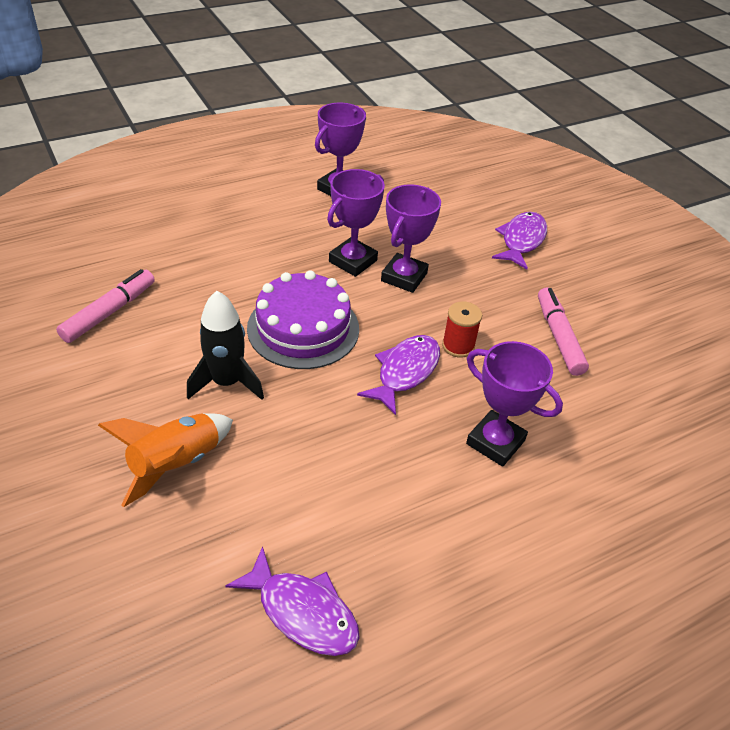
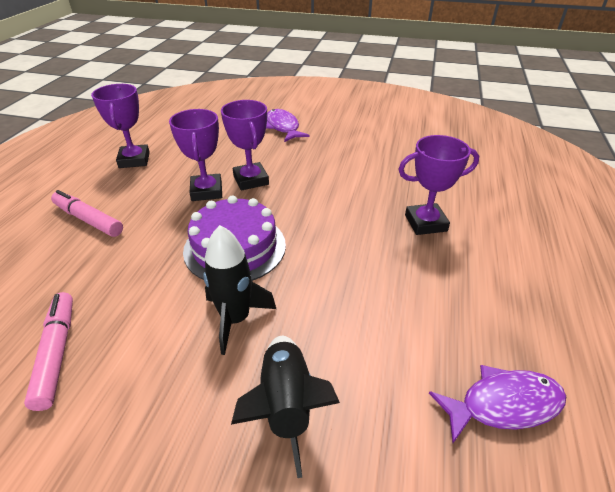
camera: 45 degrees left, 5 degrees down
(176, 464) = (286, 404): orange rocket -> black rocket
(405, 372) = (330, 225): purple fish -> none
(458, 346) = (334, 193): red spool -> none
(559, 337) = (370, 157): pink marker -> pink marker (88, 219)

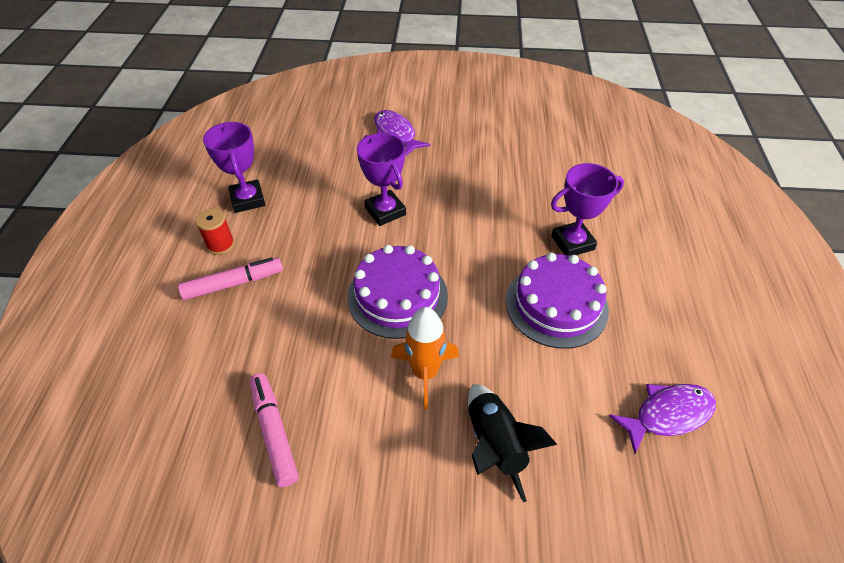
camera: 10 degrees left, 10 degrees up
(88, 219) = (234, 284): pink marker -> pink marker turned 135 degrees clockwise
(93, 189) = (220, 244): none -> red spool
(206, 191) = (344, 232): purple trophy -> none
(235, 319) = (425, 372): black rocket -> orange rocket
(395, 275) = (556, 305): none -> purple cake

